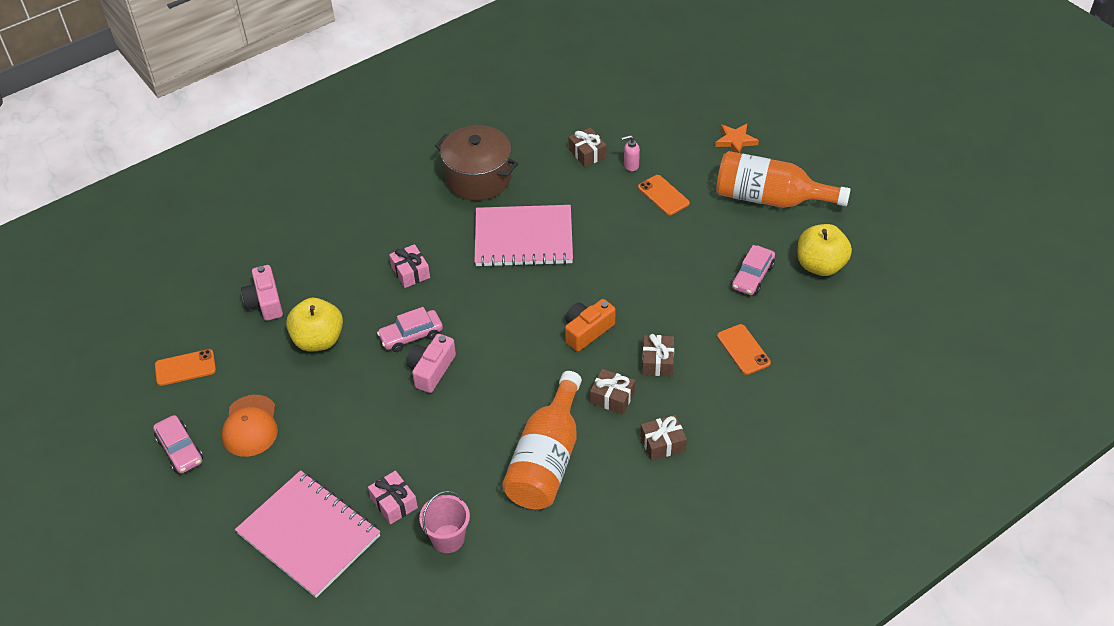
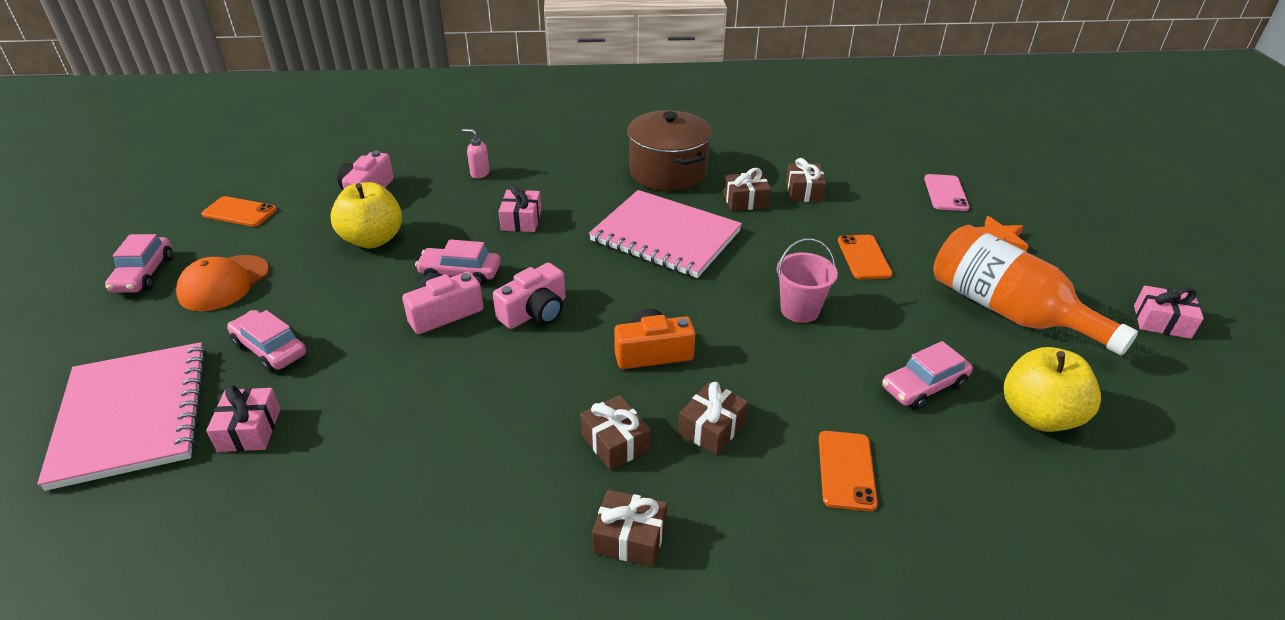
camera: 30 degrees right, 10 degrees down
(344, 452) = (270, 349): none -> pink car
(448, 538) = (252, 507): pink bucket -> pink bucket (799, 310)
(490, 339) = (535, 312): none -> pink camera
(547, 459) = (463, 475): orange bottle -> none
(553, 180) = (745, 201): none -> brown gift
(631, 165) = (845, 218): pink soap dispenser -> pink soap dispenser (479, 173)
(681, 112) = (945, 193): none -> pink phone
(855, 166) = (1161, 322): none -> pink gift

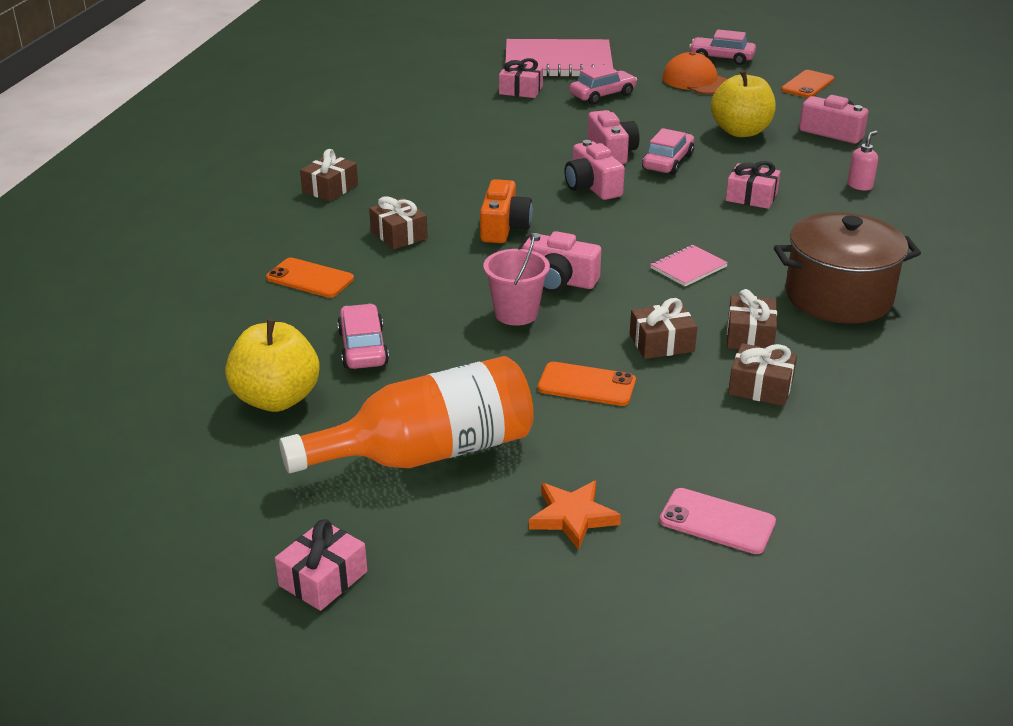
camera: 110 degrees right, 5 degrees down
(615, 442) = (416, 196): brown gift -> brown gift (661, 343)
(665, 236) = (688, 267): pink notebook -> pink notebook, size x0.43
(731, 298) = (558, 280): none -> pink camera

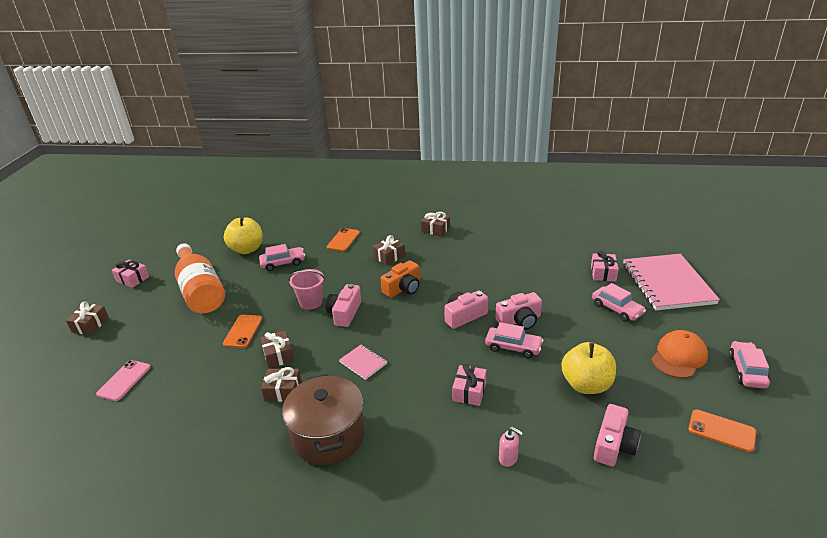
camera: 85 degrees right, 0 degrees up
(504, 227) = (403, 288): orange camera -> orange camera turned 45 degrees counterclockwise
(572, 517) = (144, 335): orange star -> none
(760, 387) = (229, 396): brown gift -> brown gift (90, 325)

